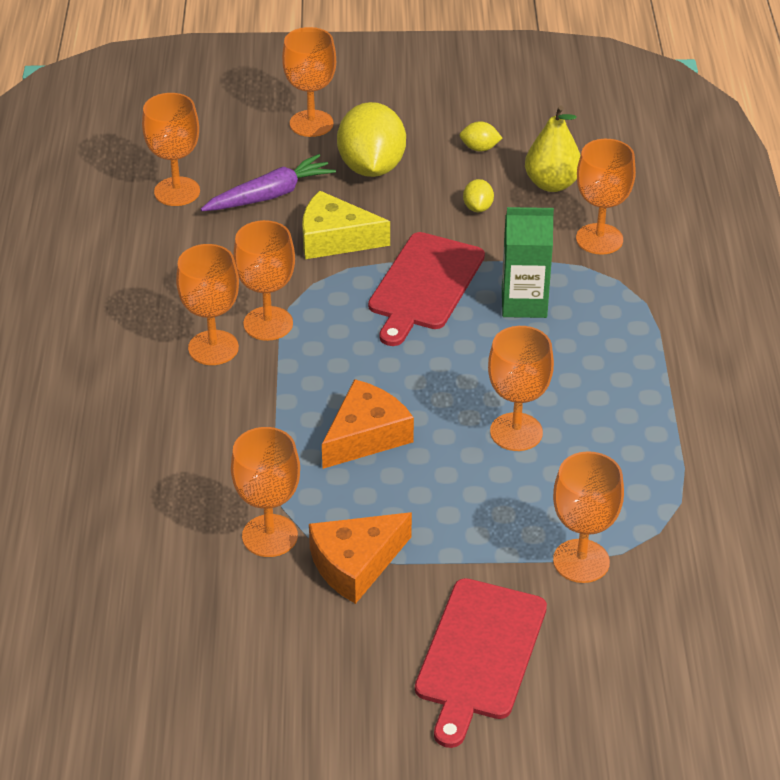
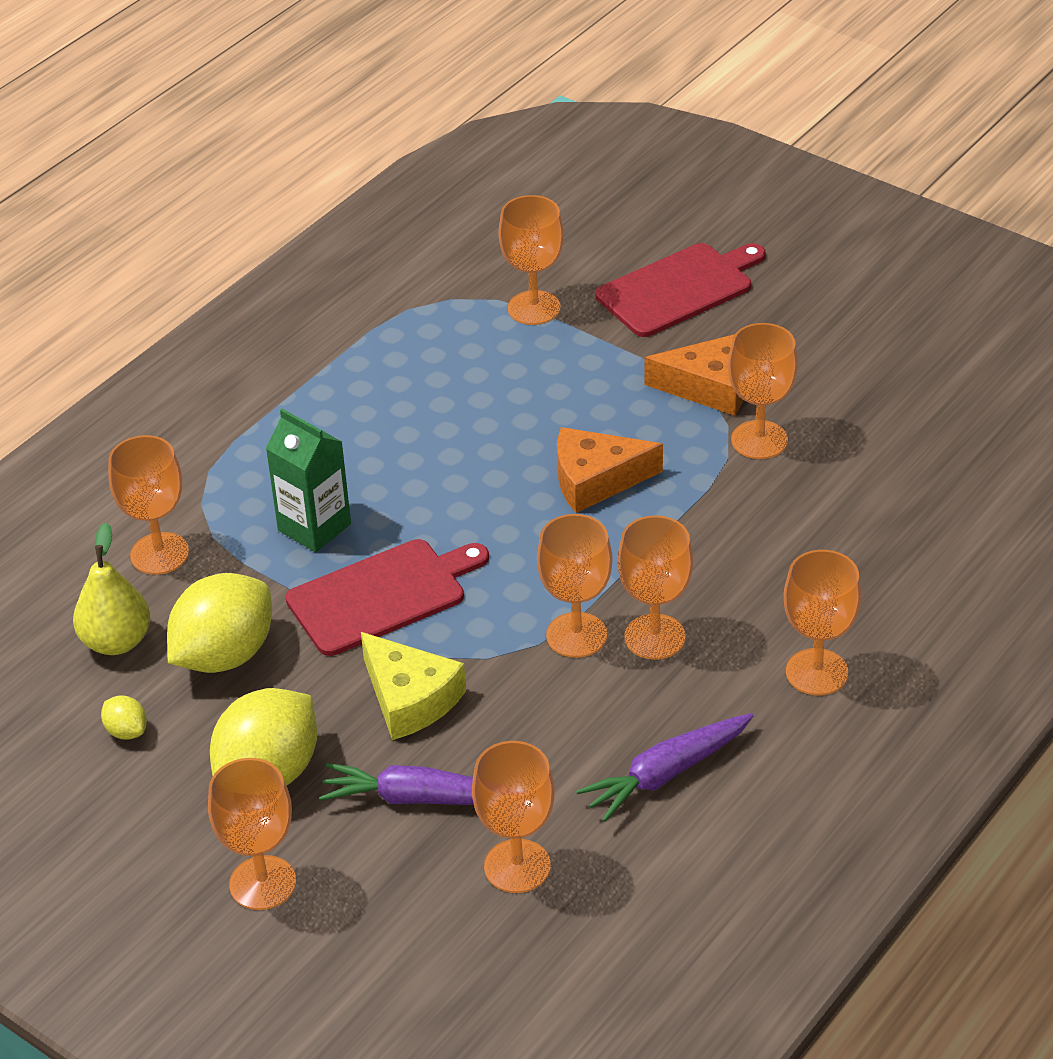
camera: 140 degrees left, 0 degrees up
(131, 274) = (666, 774): none -> purple carrot
(478, 207) = (224, 655): yellow lemon -> yellow lemon, size x2.29
(516, 432) = (466, 419): orange goblet -> orange goblet (816, 672)

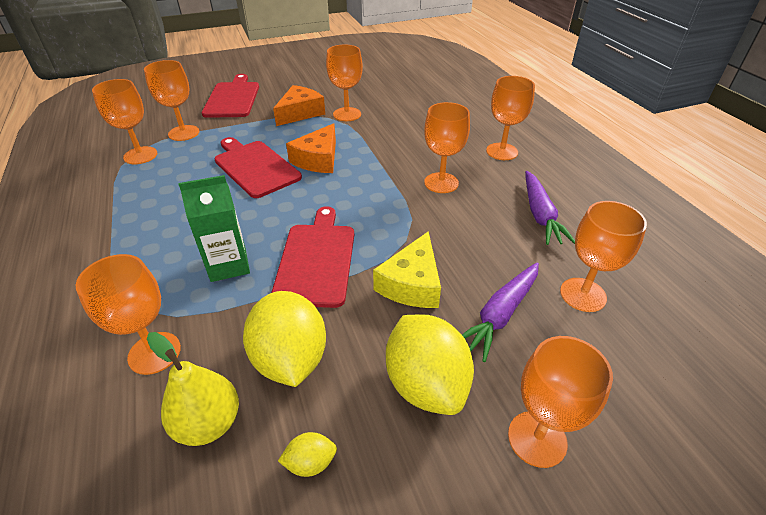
camera: 60 degrees left, 0 degrees up
(409, 698) = (412, 283): yellow cheese -> yellow cheese turned 120 degrees clockwise
(518, 430) = (255, 167): none -> red cutting board
(576, 635) = (417, 204): orange goblet -> orange goblet (140, 155)

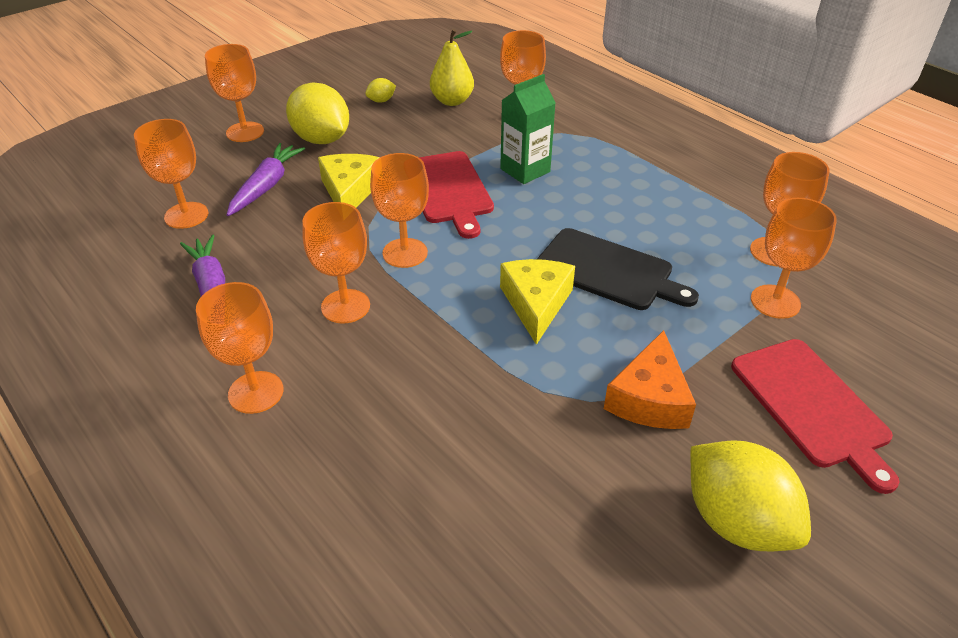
camera: 160 degrees right, 0 degrees up
(255, 167) = (608, 271): red cutting board -> black cutting board
(290, 359) = (423, 132): yellow lemon -> yellow lemon (736, 521)
(318, 159) = (536, 304): orange cheese -> yellow cheese
(347, 114) = (563, 419): orange goblet -> orange goblet (405, 253)

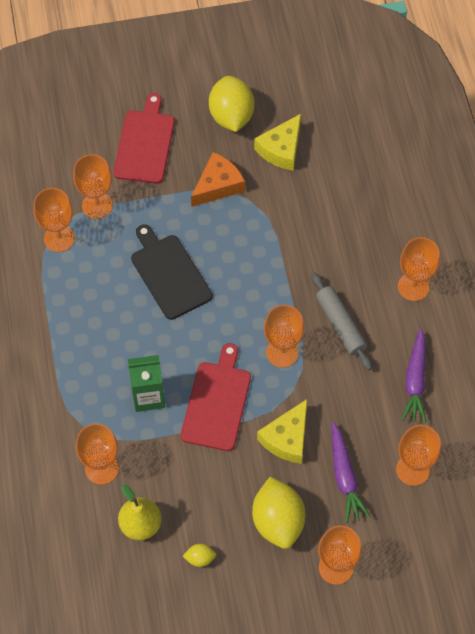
camera: 150 degrees left, 20 degrees up
(266, 186) = (344, 477): purple carrot -> purple carrot turned 60 degrees counterclockwise
(345, 306) = (340, 325): orange goblet -> grey rolling pin
(536, 304) = (230, 271): yellow cheese -> yellow cheese (281, 149)

